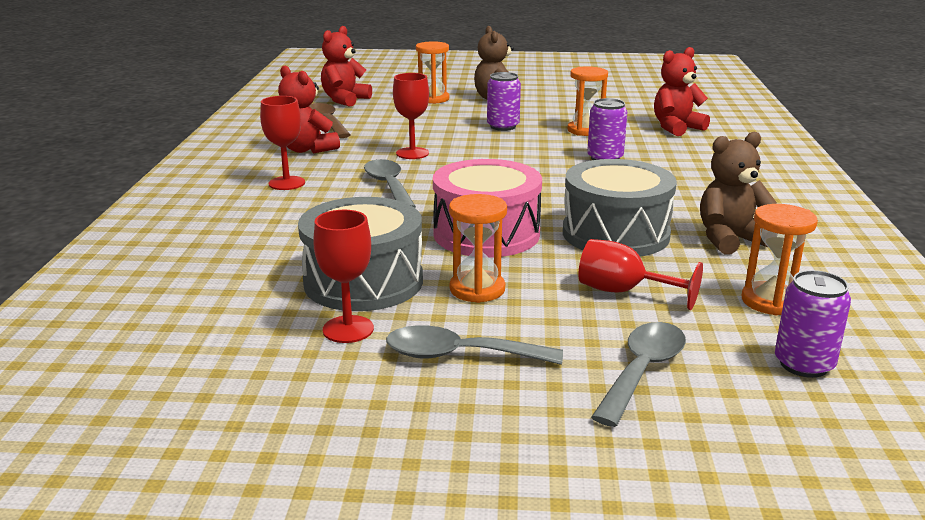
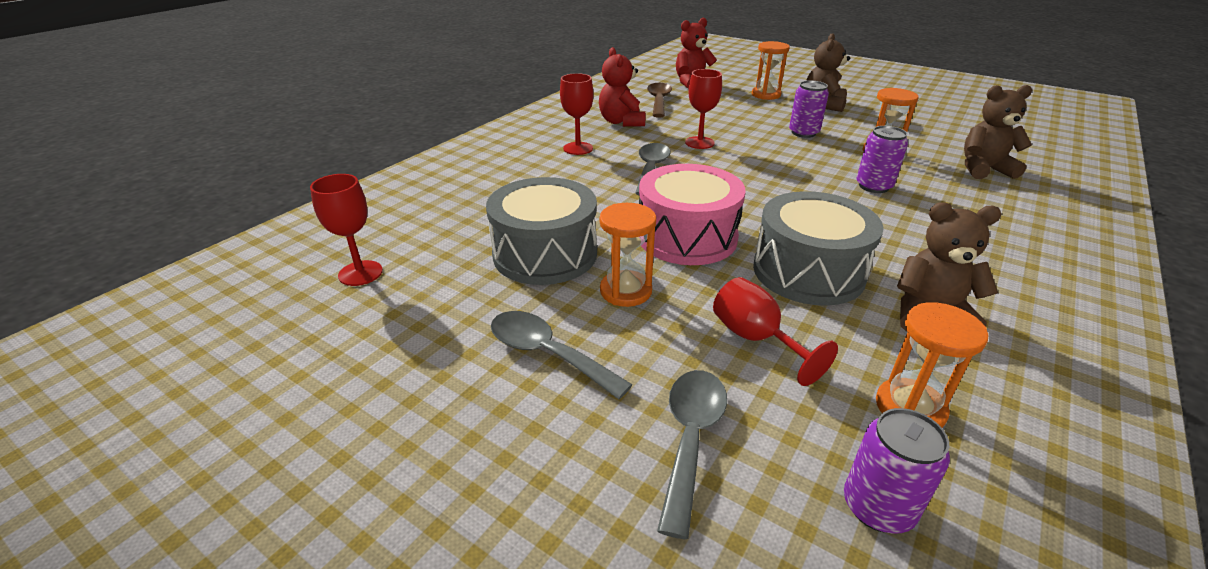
camera: 30 degrees right, 10 degrees up
(348, 329) = (490, 295): red goblet -> red goblet (360, 273)
(642, 371) = (691, 438): grey spoon -> grey spoon turned 45 degrees counterclockwise
(676, 128) = (983, 169): red teddy bear -> brown teddy bear

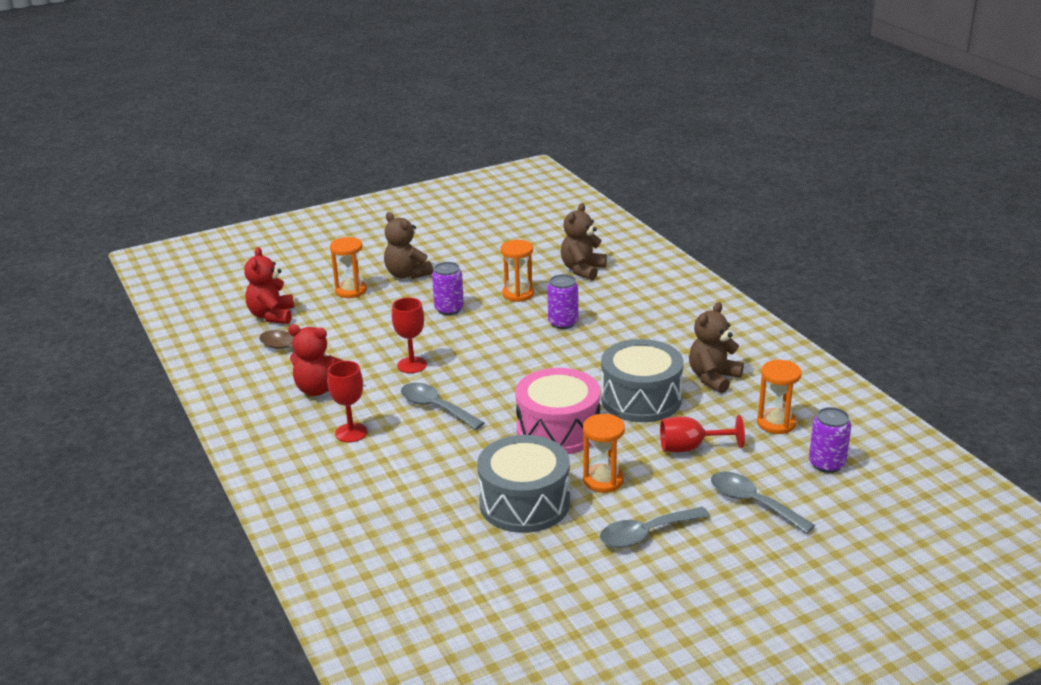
camera: 60 degrees left, 5 degrees down
(360, 273) = (471, 607): red goblet -> none

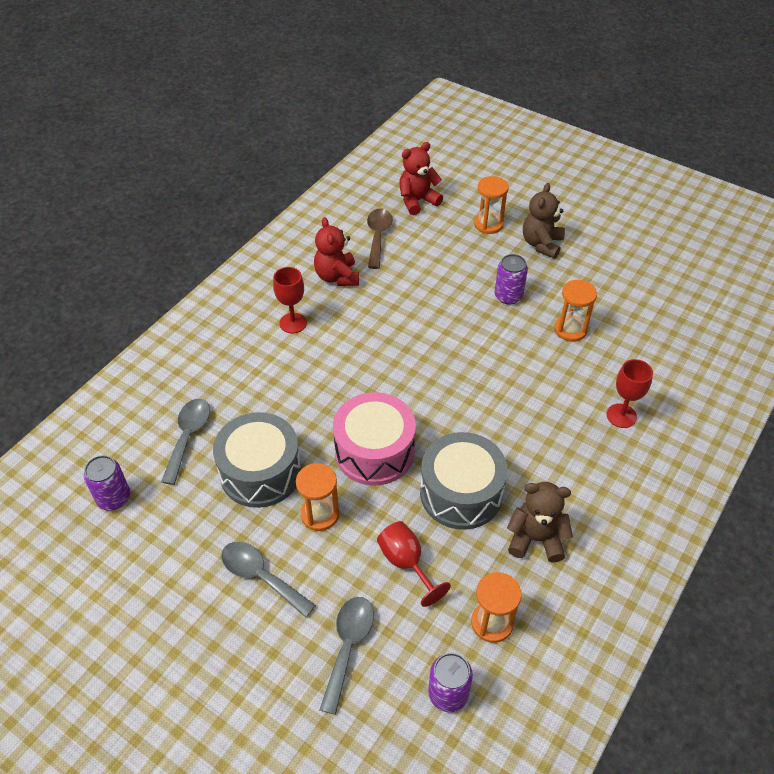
camera: 60 degrees right, 20 degrees up
(412, 365) = (407, 313): red goblet -> red goblet (621, 416)
(435, 407) = (357, 356): grey spoon -> grey spoon (188, 436)
(563, 323) = (546, 382): purple can -> purple can (114, 498)
(582, 270) = (653, 356): brown teddy bear -> none

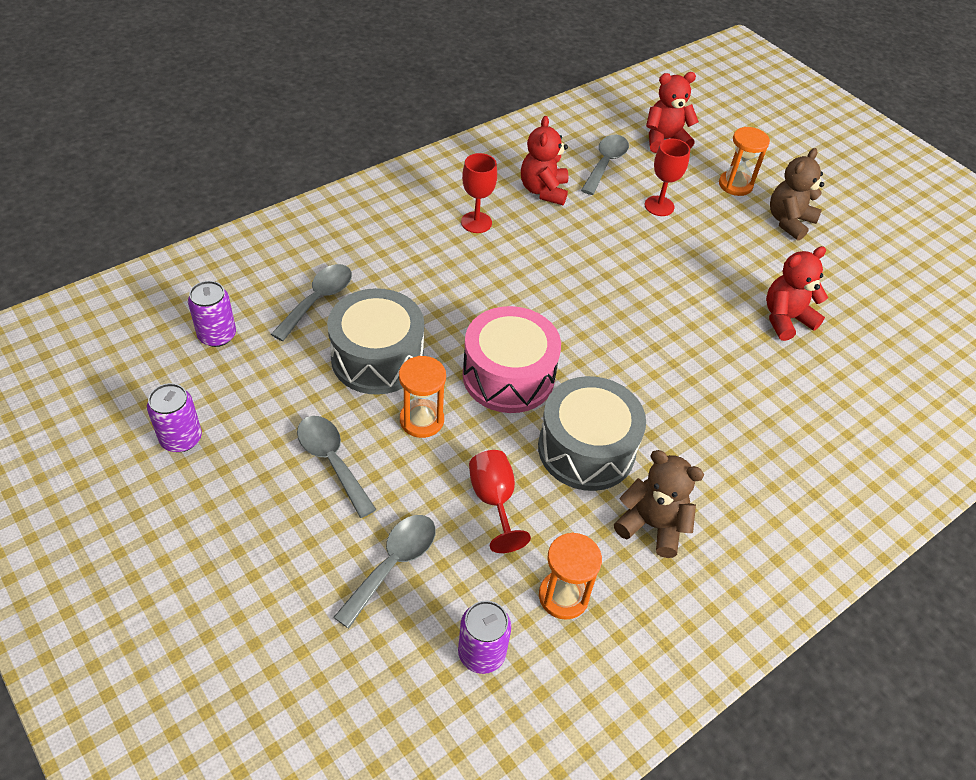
camera: 15 degrees right, 0 degrees up
(378, 236) = (605, 163): brown spoon -> grey spoon
(508, 296) = (727, 264): purple can -> purple can (181, 438)
(570, 329) = (785, 319): orange hourglass -> red teddy bear
(621, 416) = (809, 428): red goblet -> red goblet (659, 206)

